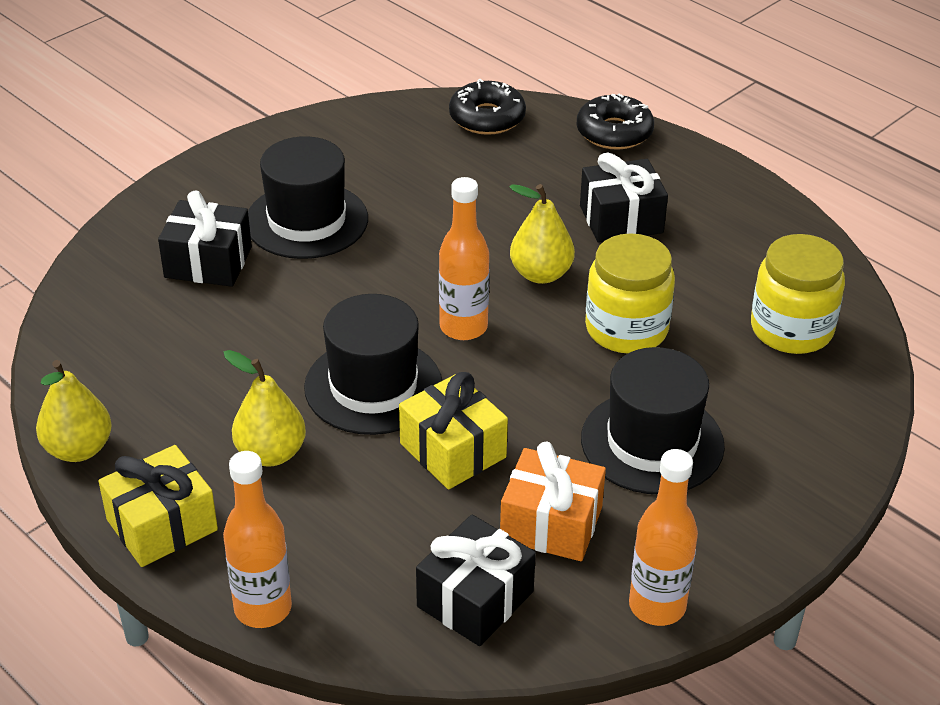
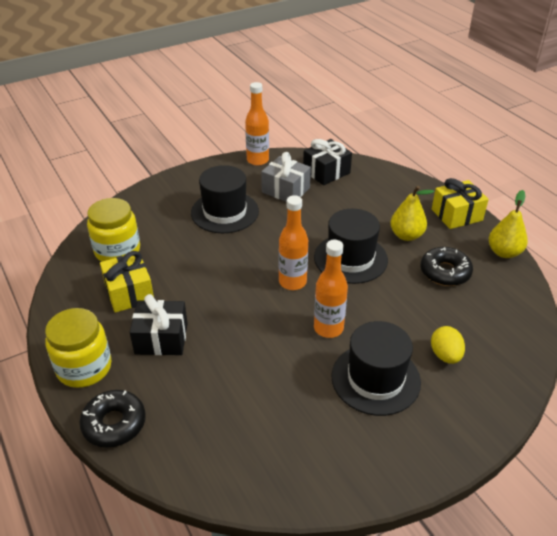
camera: 165 degrees left, 0 degrees up
(208, 262) = (445, 355): black gift -> yellow egg
(263, 608) = (411, 181): orange bottle -> orange bottle (328, 328)
(453, 450) = (318, 223): yellow gift -> yellow gift (129, 293)
(487, 118) = (207, 465): black donut -> black donut (445, 272)
(541, 274) = (233, 308): yellow pear -> none
(551, 524) = (286, 190): orange gift -> grey gift
(626, 329) = (203, 266): yellow jar -> yellow jar (84, 367)

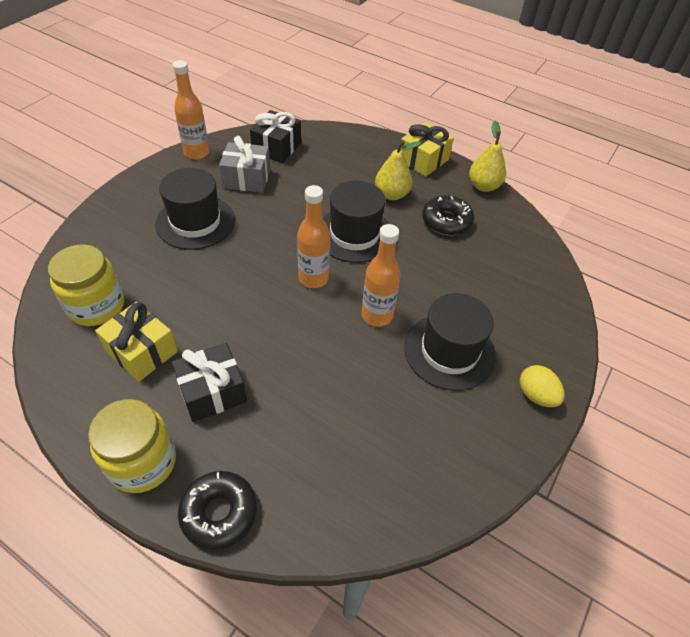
camera: 30 degrees left, 10 degrees up
(445, 355) = (494, 304): yellow egg -> yellow egg (536, 395)

